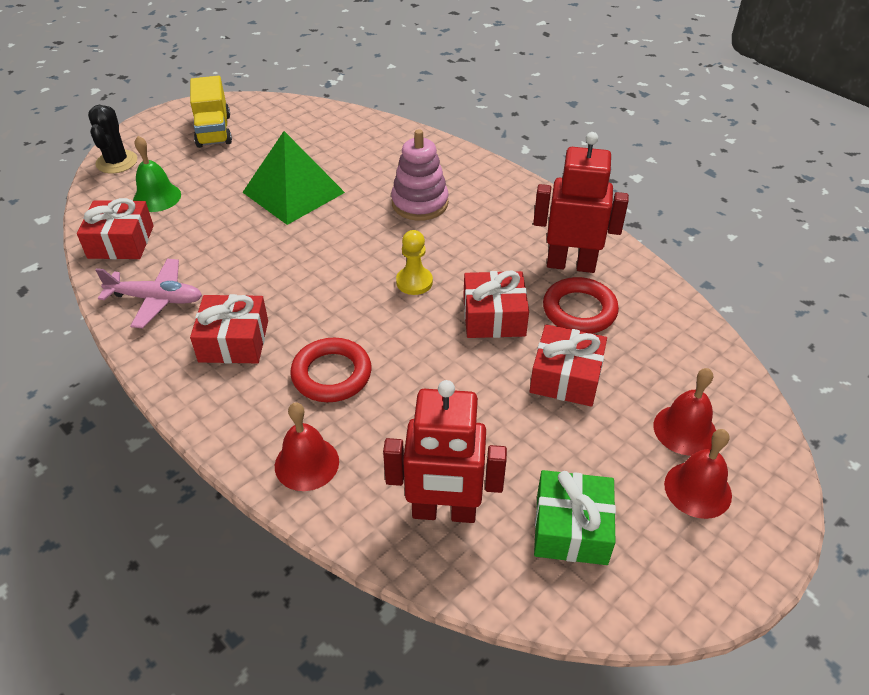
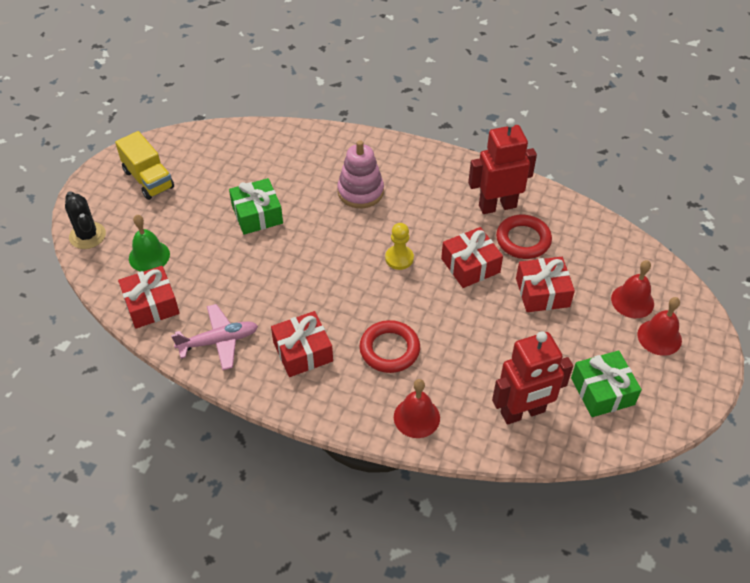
camera: 25 degrees left, 5 degrees up
(293, 192) = (257, 214): green pyramid -> green gift

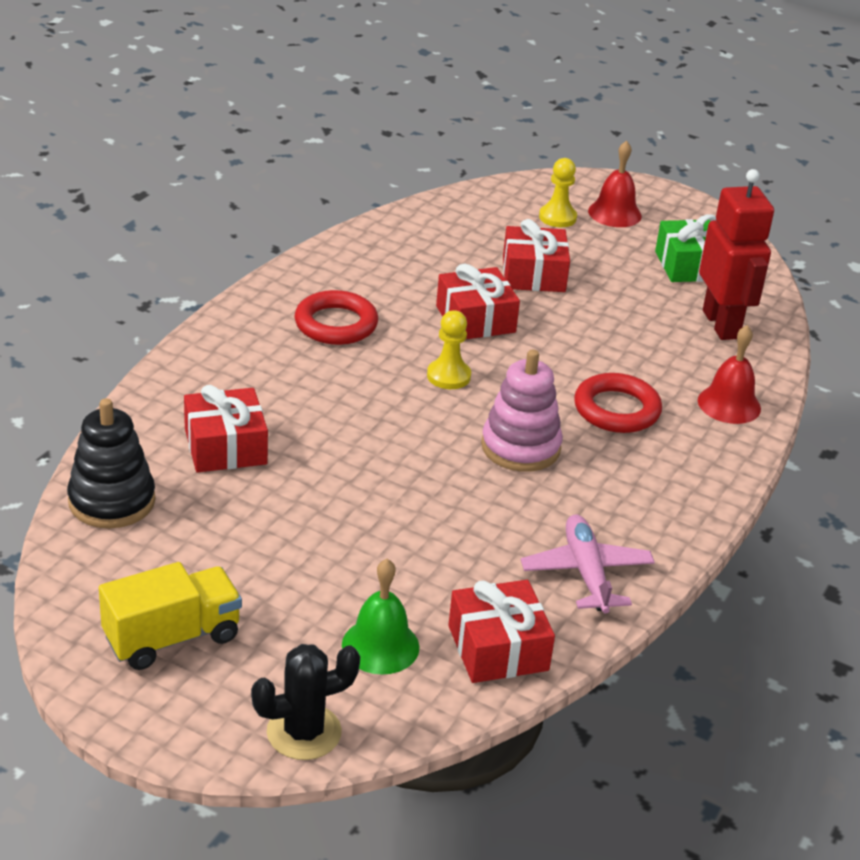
camera: 85 degrees left, 15 degrees down
(245, 139) = (112, 501): none -> black stacking toy
(257, 214) = (314, 505): green gift -> none
(303, 351) = (614, 488): red gift -> red gift (225, 446)
(360, 192) = (296, 391): pink stacking toy -> pink stacking toy (520, 447)
(497, 206) = (367, 278): red robot -> none
(523, 240) = (438, 270): red ring -> red ring (336, 324)
(632, 301) = (557, 217): red bell -> yellow pawn

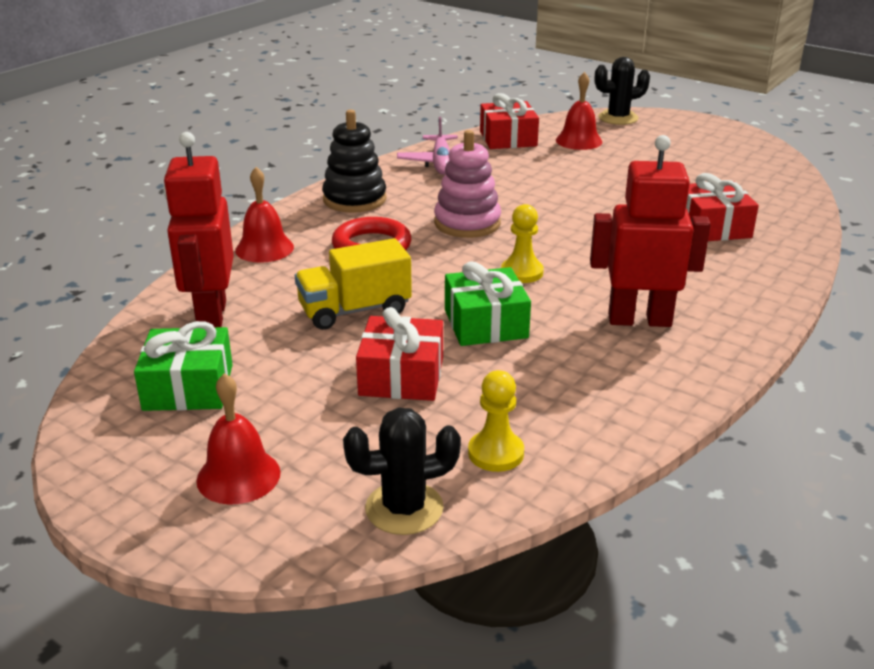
camera: 170 degrees left, 5 degrees down
(112, 501) = (782, 199): black stacking toy -> black stacking toy (354, 199)
(172, 637) = (704, 145): yellow truck -> yellow truck (355, 310)
(336, 324) = (639, 320): red ring -> red robot
(380, 646) = (578, 141): green bell -> red bell
(475, 319) = (485, 324): red gift -> green gift
(503, 198) = (404, 508): none -> black cactus
(557, 217) = (332, 468): yellow pawn -> yellow pawn (496, 453)

